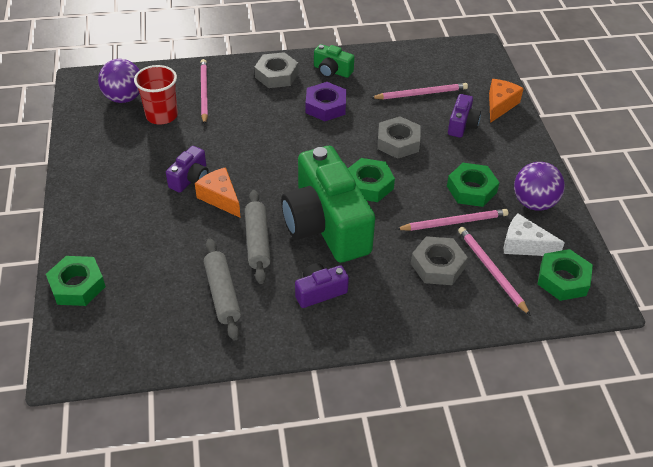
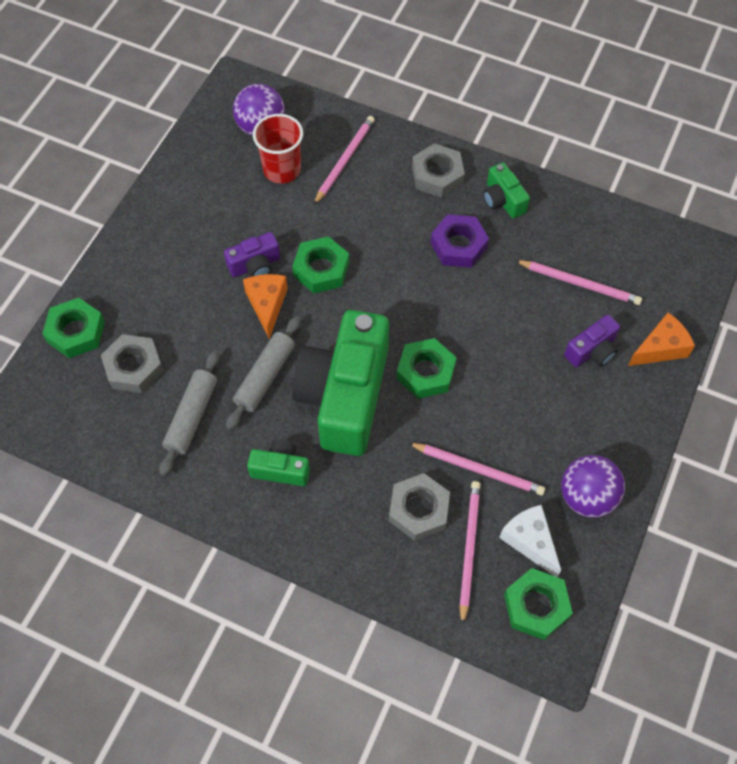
camera: 35 degrees right, 15 degrees up
(320, 292) = (281, 469): purple camera -> green camera
(398, 142) = (500, 335): grey nut -> grey nut (134, 367)
(471, 189) = (531, 440): green nut -> green nut (321, 269)

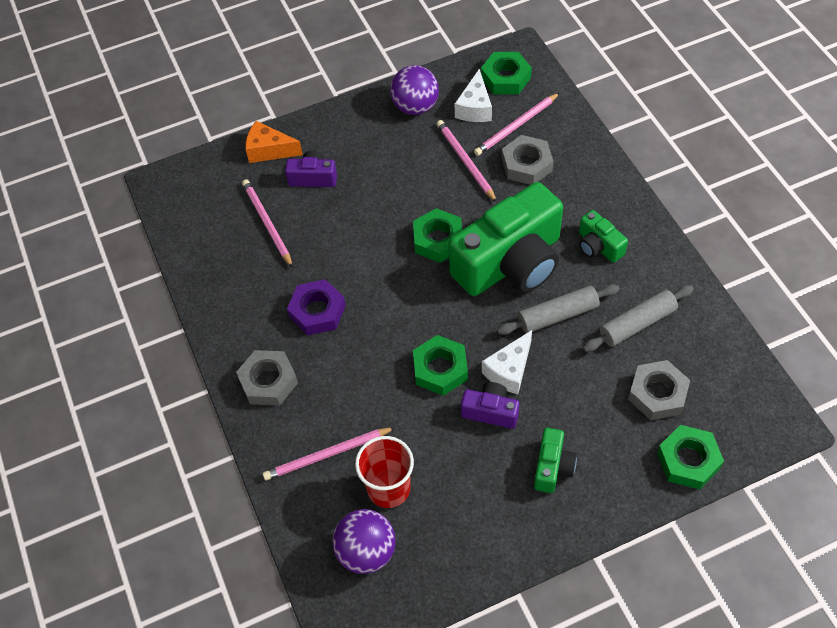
camera: 135 degrees left, 5 degrees down
(267, 305) = (509, 370): orange cheese -> white cheese
(503, 200) = (244, 322): green camera -> green camera (552, 467)

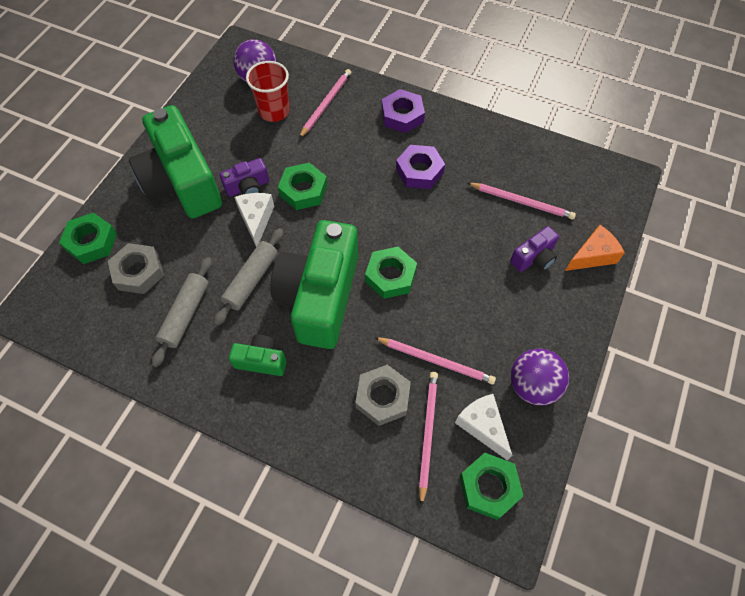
camera: 135 degrees right, 5 degrees up
(268, 381) = (402, 115): grey nut -> purple nut
(552, 467) = (182, 182): green camera -> green camera, size x2.27

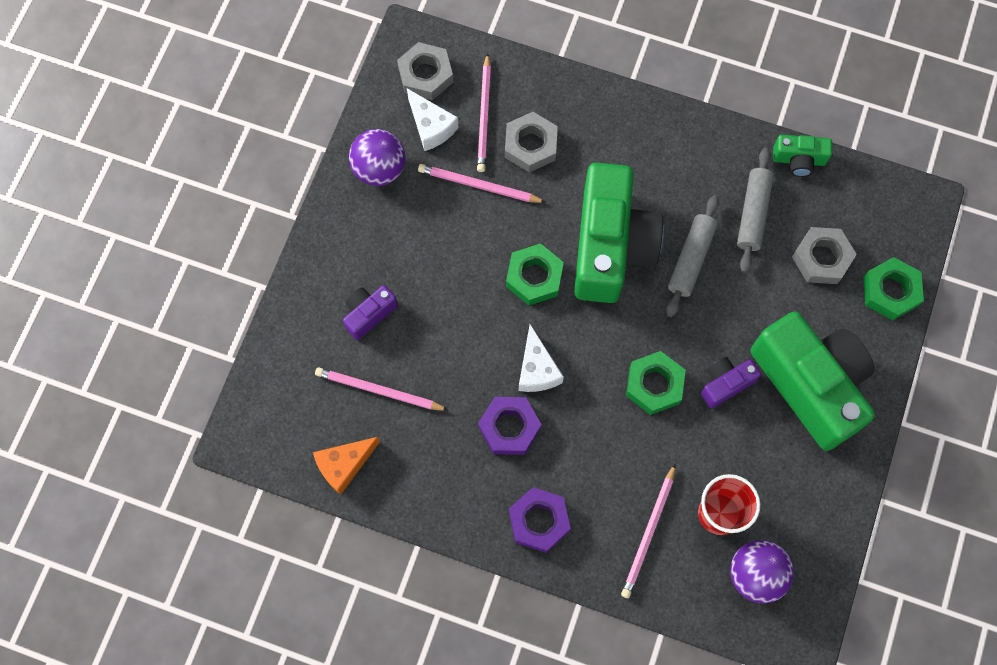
camera: 175 degrees right, 10 degrees up
(256, 219) = (704, 338): white cheese -> white cheese (537, 369)
(261, 361) = (660, 171): green camera -> green camera (799, 160)
(489, 487) = (425, 75): green nut -> grey nut
(592, 256) = (299, 322): orange cheese -> orange cheese (344, 465)

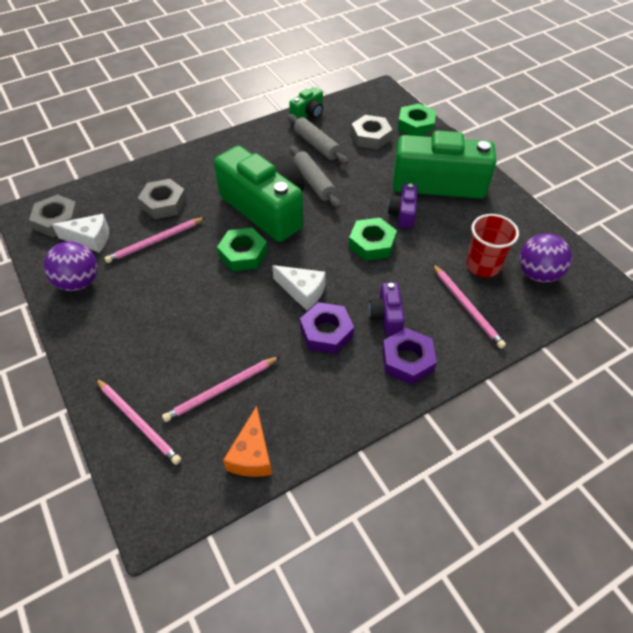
camera: 50 degrees left, 20 degrees down
(369, 314) = (162, 357): purple camera -> purple camera (386, 316)
(484, 116) = (118, 211): pink pencil -> pink pencil (138, 422)

